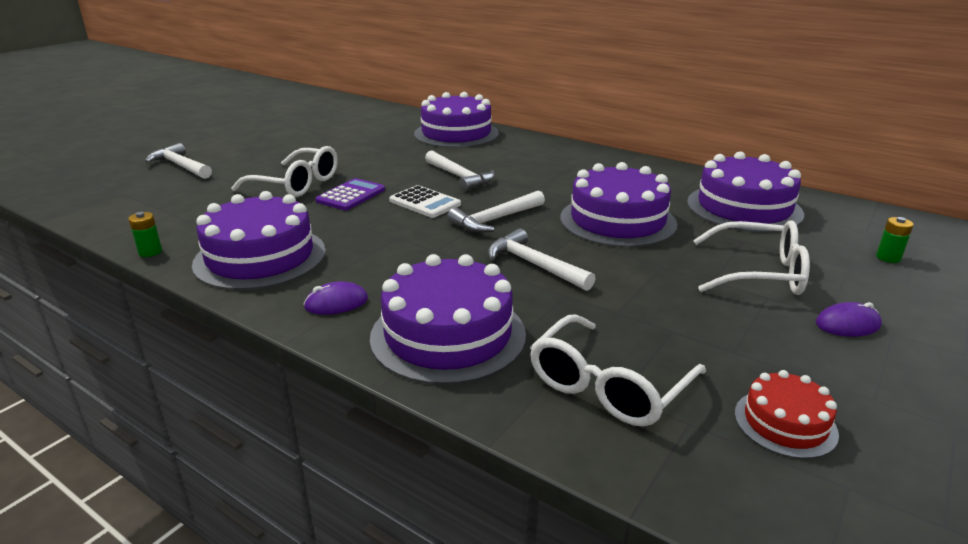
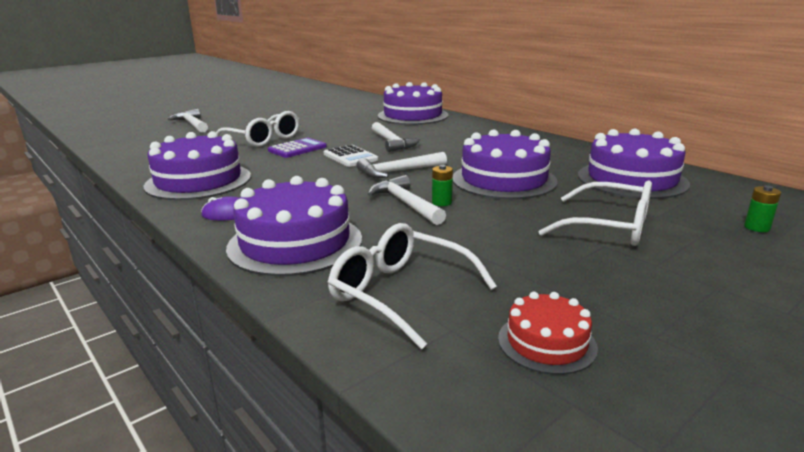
camera: 15 degrees right, 5 degrees down
(150, 252) = (127, 172): green battery -> green battery (442, 202)
(608, 386) = (400, 293): white glasses -> white glasses turned 75 degrees clockwise
(847, 324) = (672, 274): purple mouse -> none

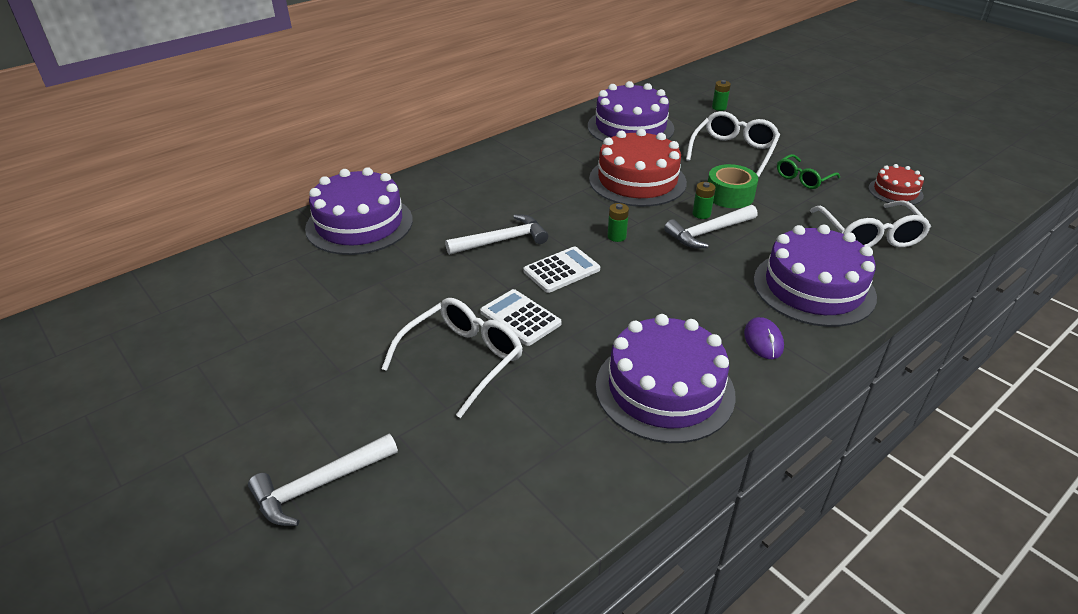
camera: 90 degrees left, 15 degrees up
(297, 149) = (520, 318): purple calculator -> white calculator
(398, 171) = (616, 236): white hammer -> green battery
(400, 293) = (869, 236): white glasses -> white glasses turned 45 degrees counterclockwise
(487, 217) = (729, 195): none -> green tape
(504, 180) = (637, 180): purple cake -> red cake
(554, 265) = (803, 178): none -> green glasses

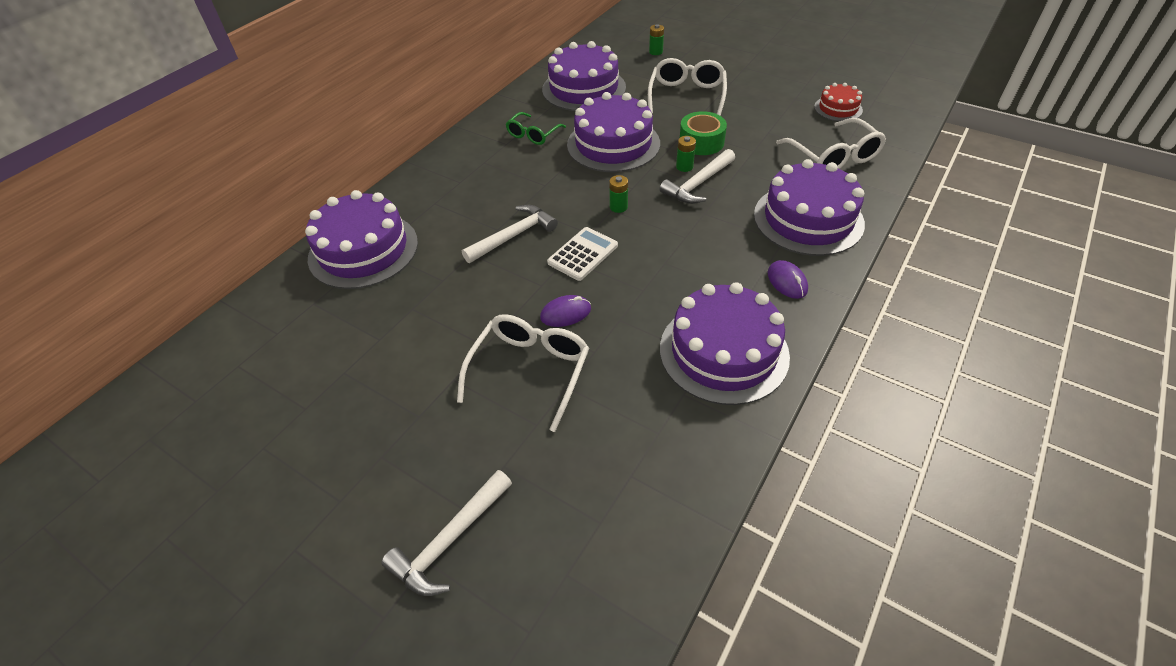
camera: 15 degrees left, 10 degrees up
(520, 318) = (565, 313): white calculator -> purple mouse
(637, 180) = (613, 144): red cake -> purple cake
(803, 178) = (757, 111): green glasses -> green glasses (533, 135)

